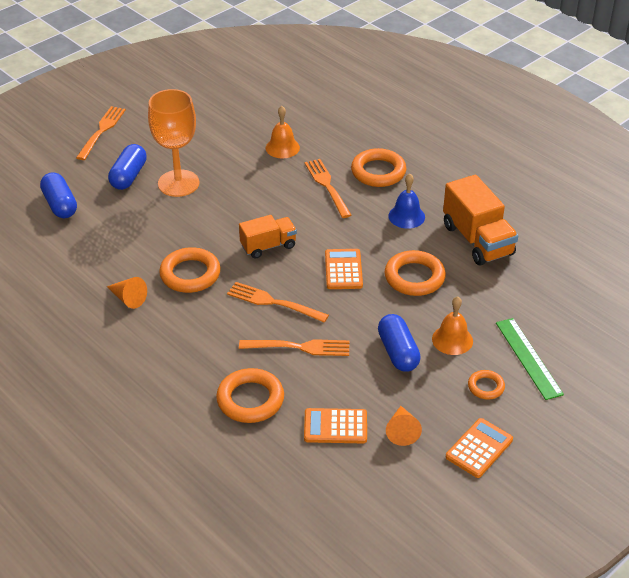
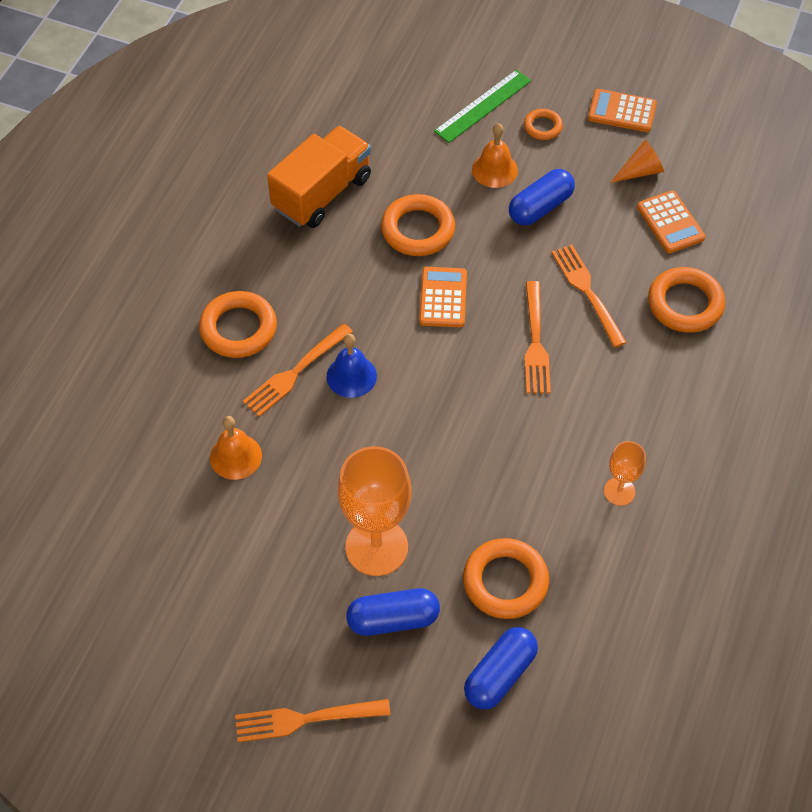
camera: 115 degrees left, 15 degrees up
(128, 298) = (619, 491): orange cone -> orange goblet
(190, 274) = (540, 446): orange ring -> orange ring (505, 581)
(268, 246) = (444, 388): orange truck -> none
(343, 270) = (443, 298): orange calculator -> orange calculator turned 120 degrees clockwise
(406, 216) = (313, 271): blue bell -> blue bell (351, 376)

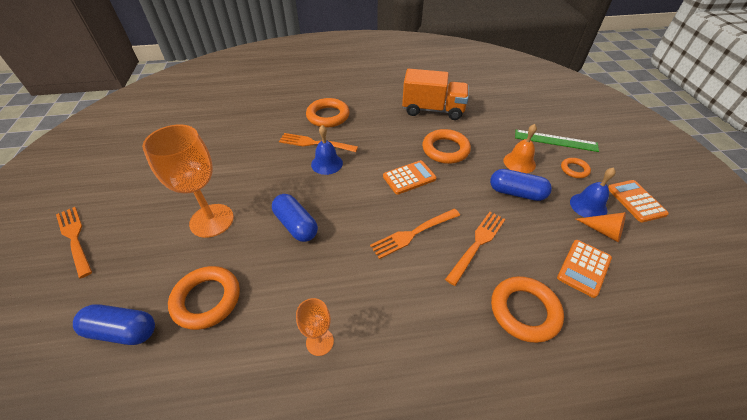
camera: 60 degrees right, 10 degrees down
(236, 456) = (249, 144): orange bell -> none
(393, 619) = (158, 250): blue capsule -> blue capsule (296, 225)
(601, 157) = (588, 206): none -> blue bell

